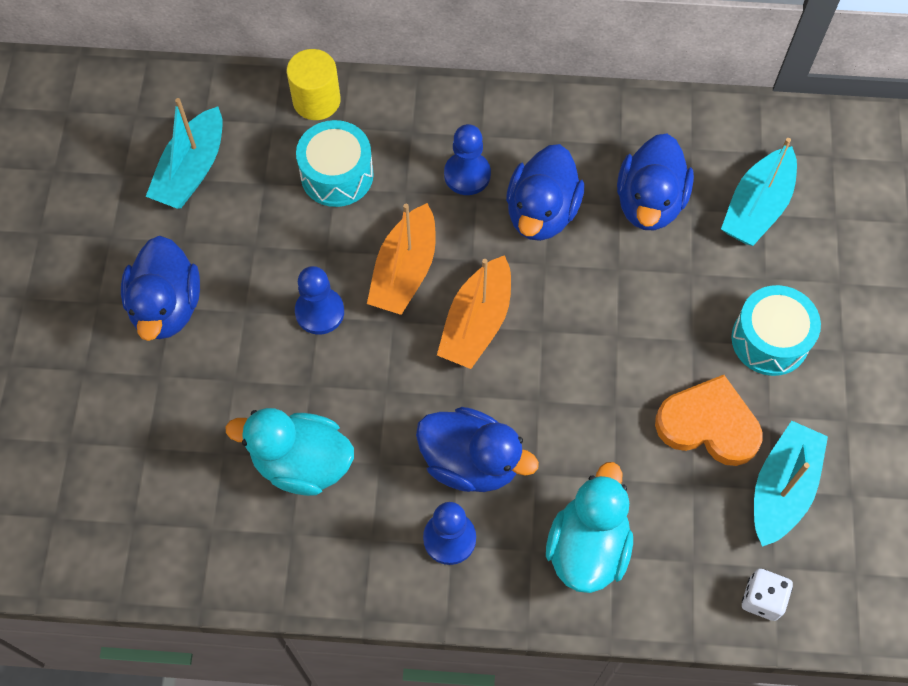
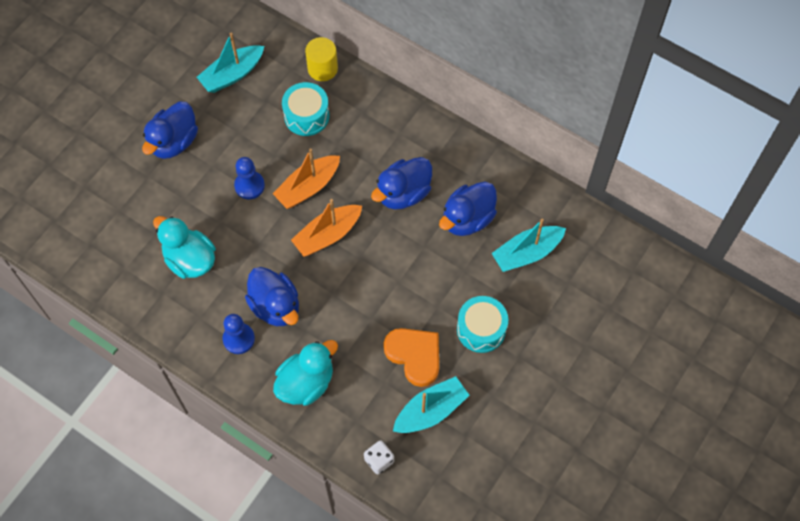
camera: 30 degrees right, 0 degrees up
(467, 175) = (377, 151): blue pawn -> none

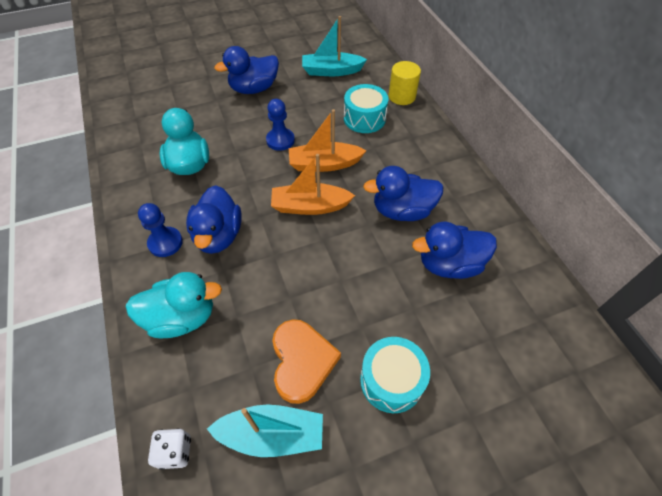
camera: 35 degrees right, 10 degrees down
(527, 253) = (493, 332): turquoise boat -> none

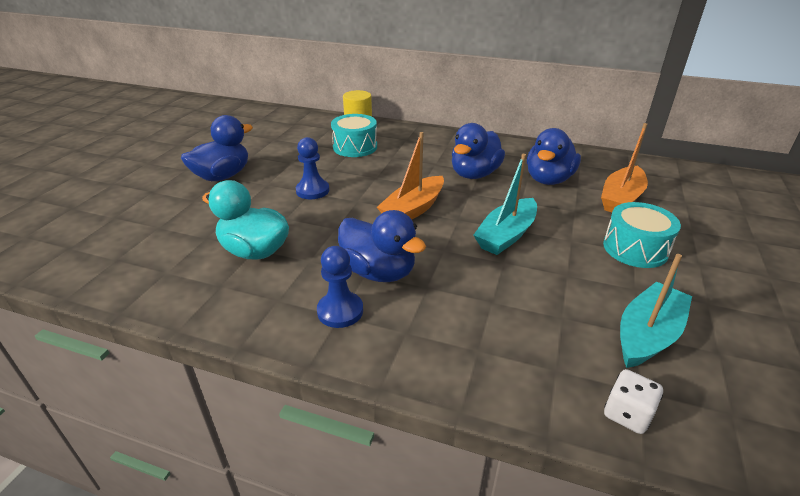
camera: 50 degrees left, 20 degrees down
(182, 317) = (457, 339): turquoise duck -> none
(254, 89) = (222, 176): blue duck -> blue duck turned 150 degrees counterclockwise
(302, 361) = (580, 284): orange heart -> none
(324, 164) = (376, 183): orange boat -> orange boat (621, 199)
(331, 71) = (275, 136): turquoise boat -> turquoise boat (506, 235)

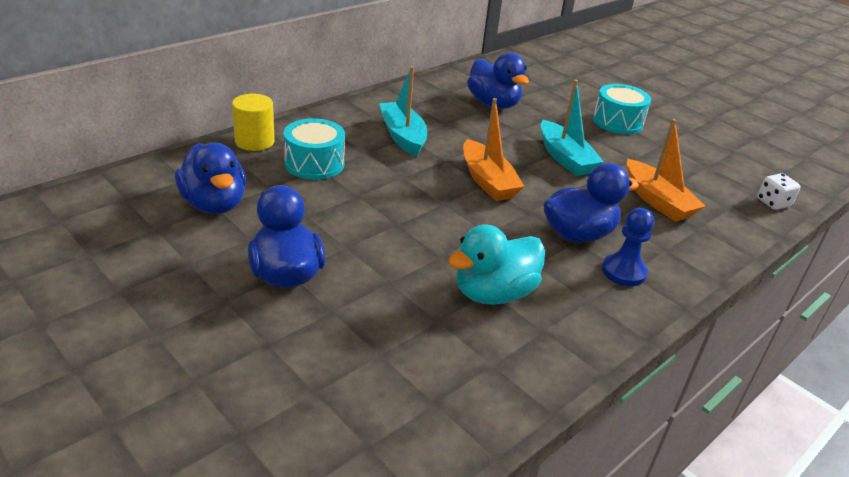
camera: 65 degrees left, 0 degrees up
(312, 190) = (394, 222): blue pawn -> none
(474, 174) = (450, 128): blue duck -> blue duck (214, 204)
(621, 199) = (549, 94): orange boat -> orange boat (657, 201)
(647, 335) = (709, 163): turquoise boat -> turquoise boat (403, 136)

